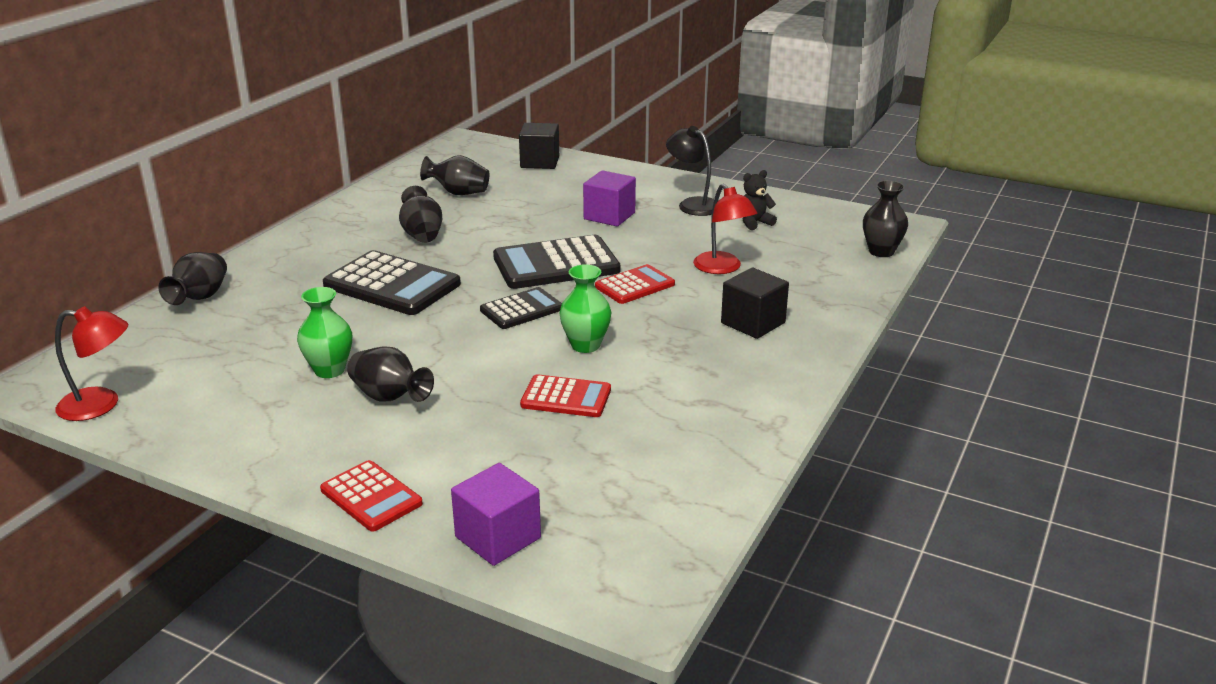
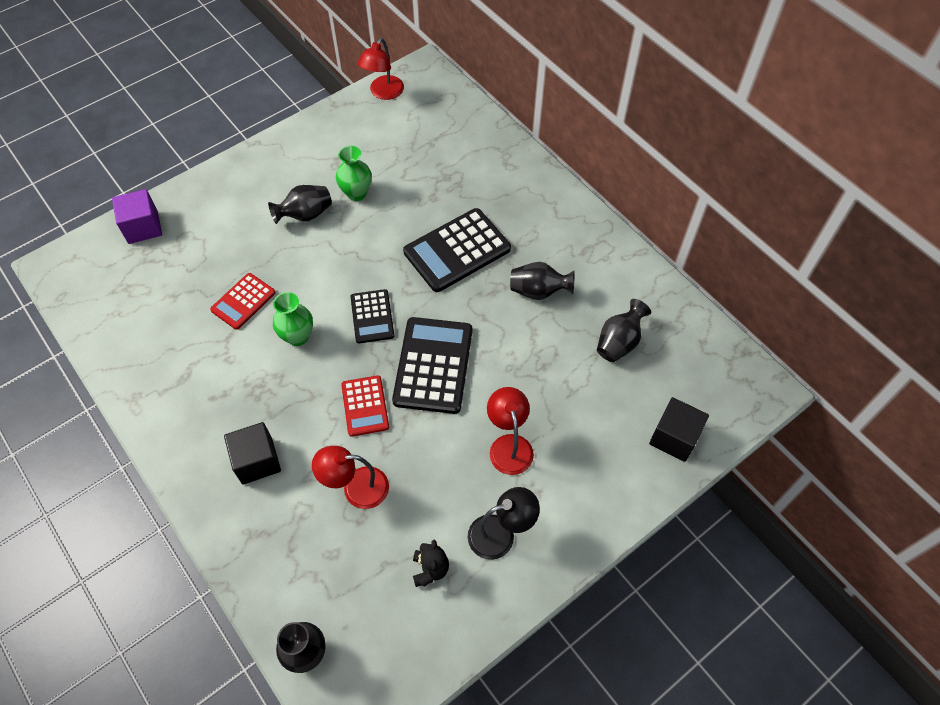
camera: 115 degrees right, 30 degrees up
(200, 297) = (497, 146): black vase -> none
(371, 497) = (215, 186): red calculator -> none
(609, 216) = (509, 445): purple cube -> red lamp

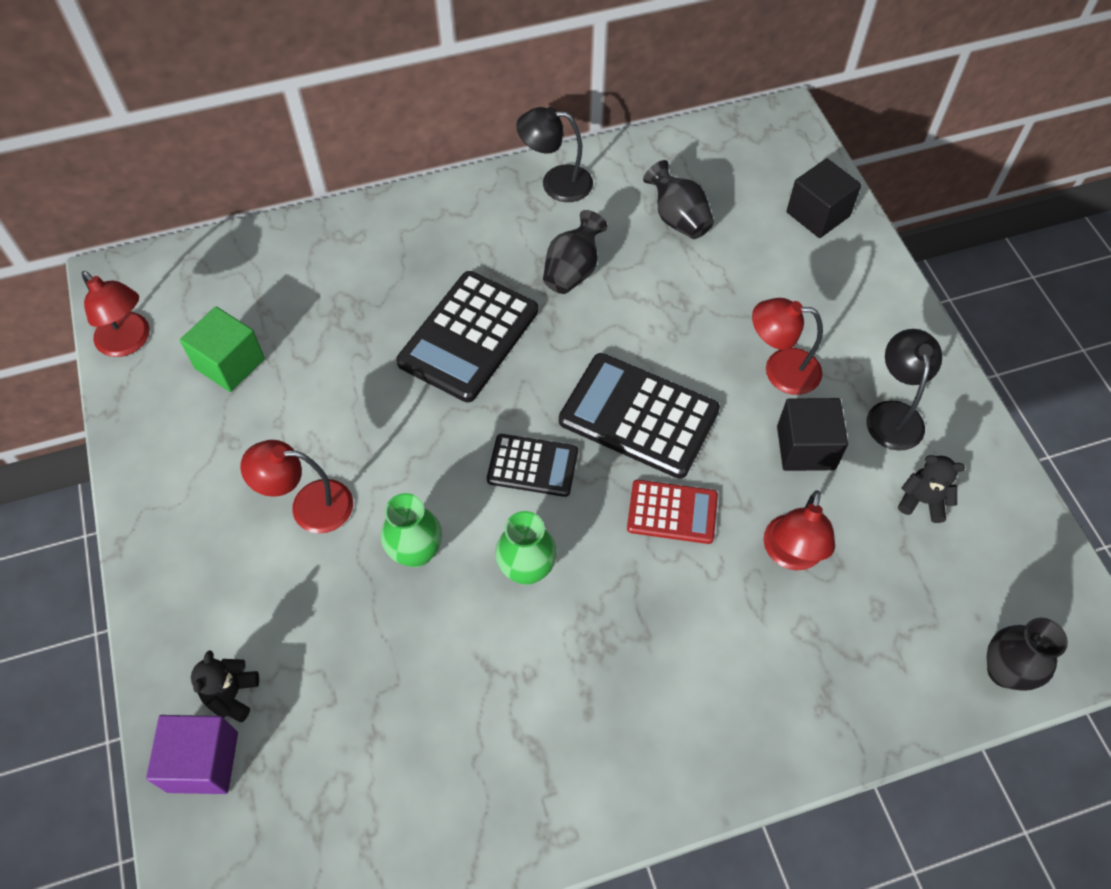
camera: 70 degrees left, 0 degrees up
(182, 225) = (232, 695): none -> black teddy bear
(243, 301) = (431, 631): red calculator -> none
(257, 461) = (714, 671): black cube -> black cube (805, 448)
(305, 215) = (309, 506): black vase -> red lamp
(356, 193) = (305, 428): green vase -> green vase (416, 552)
(387, 142) = (230, 363): none -> green cube
(457, 250) = (468, 337): black calculator -> black calculator turned 45 degrees clockwise
(613, 257) = (556, 183): none -> black lamp

